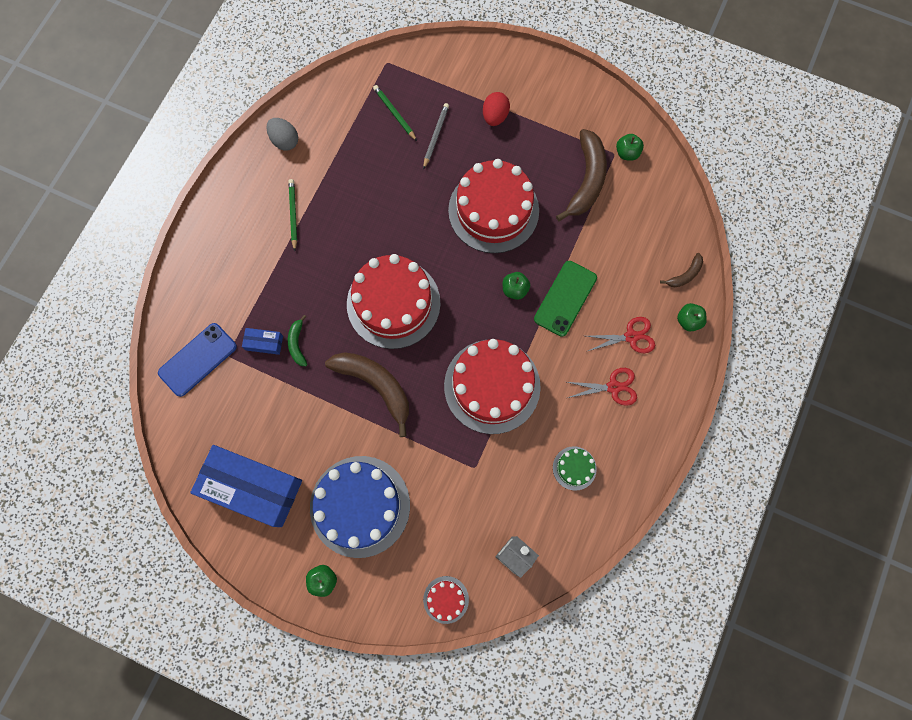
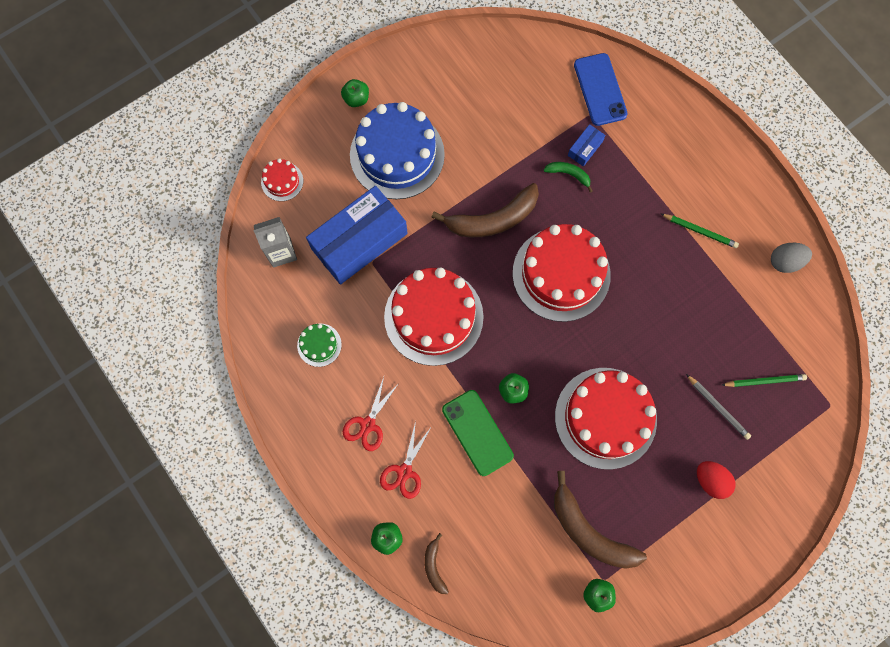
camera: 120 degrees right, 0 degrees up
(252, 487) = (463, 82): blue box -> blue box (359, 241)

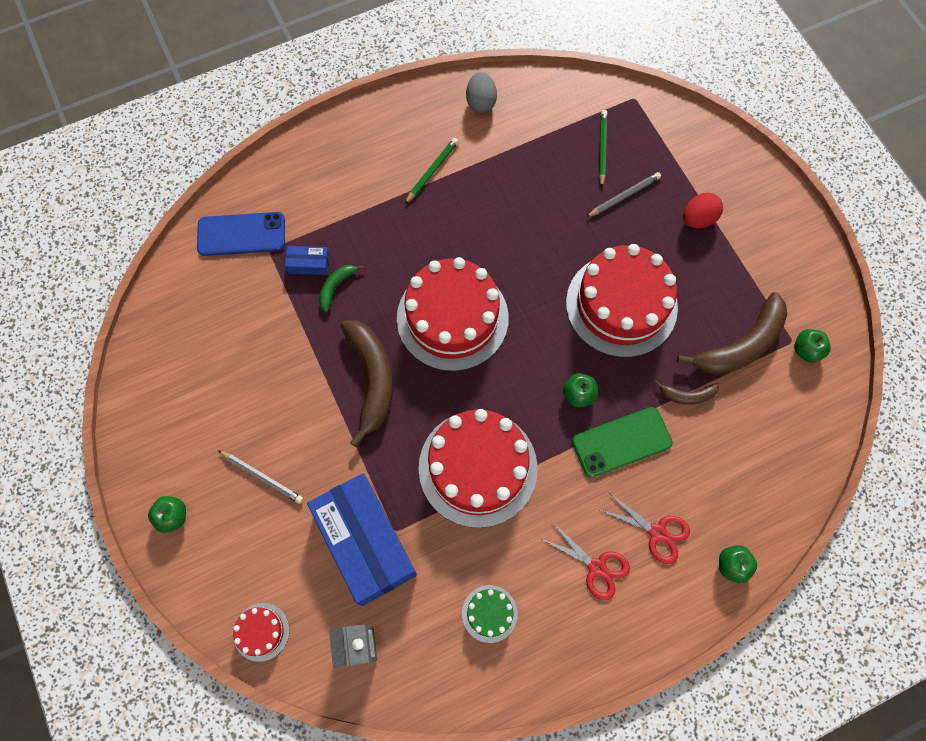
camera: 80 degrees left, 5 degrees down
(397, 155) = (262, 477): blue cake -> grey pencil
(434, 566) = (767, 516): brown banana -> brown banana (687, 395)
(585, 148) = (309, 264): blue box -> blue box turned 45 degrees counterclockwise

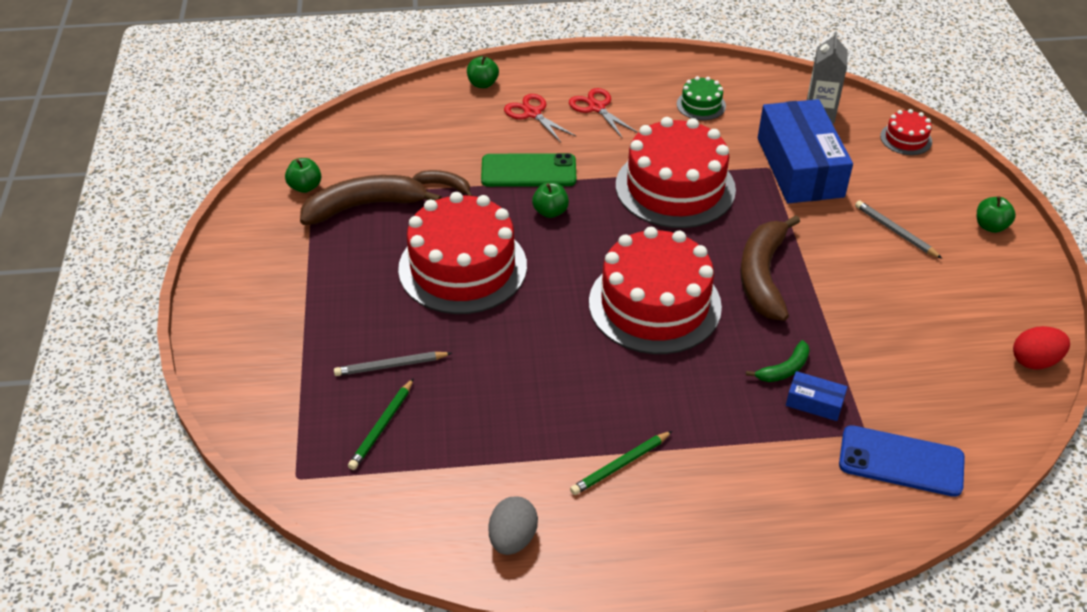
camera: 160 degrees left, 25 degrees down
(698, 219) = (322, 319): red egg -> red egg (1034, 361)

